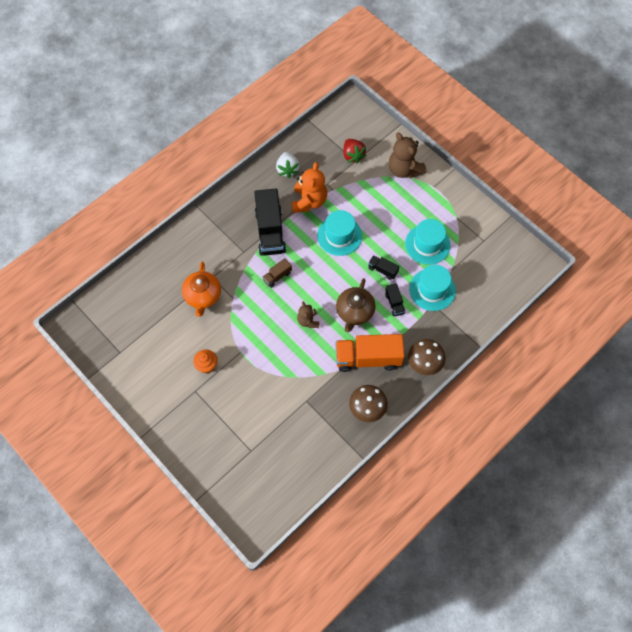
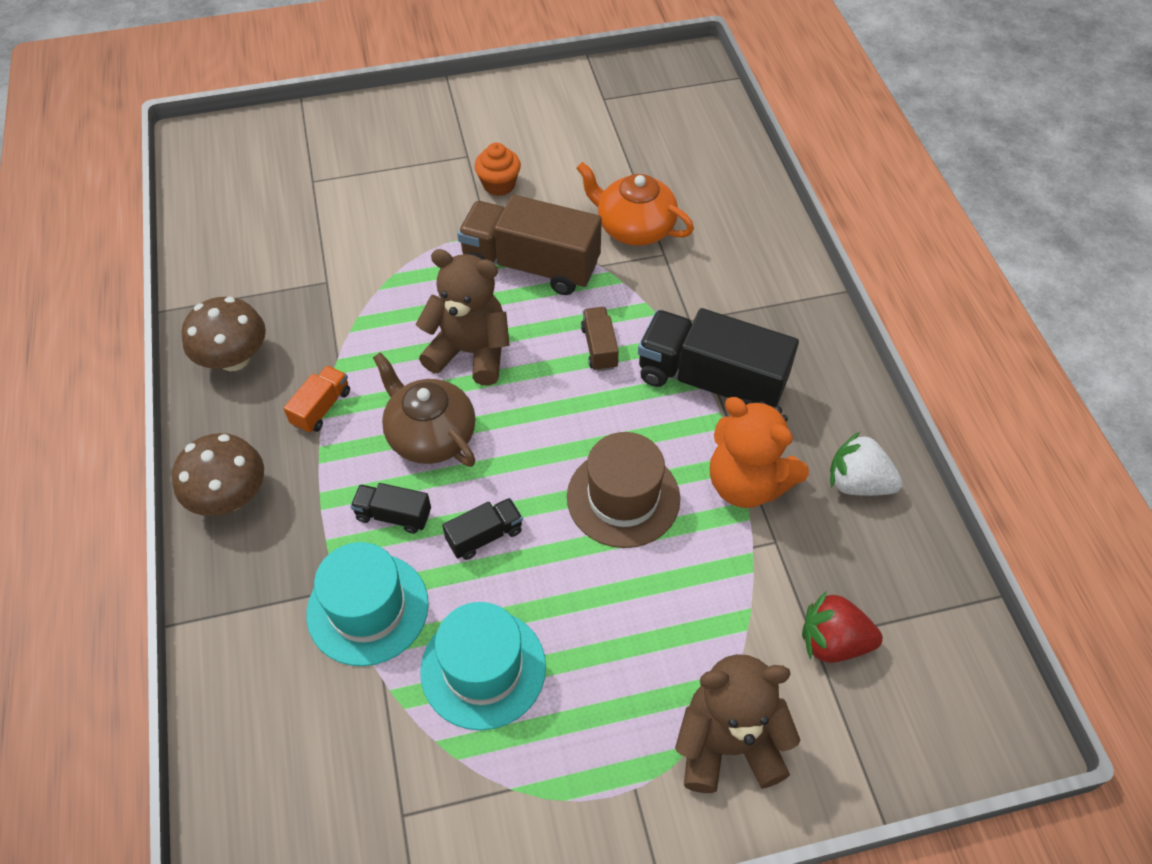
camera: 120 degrees right, 10 degrees down
(248, 324) = (531, 265): none -> brown truck
(308, 321) = (470, 352): brown teddy bear -> brown teddy bear, size x1.74
(339, 236) = (623, 497): turquoise hat -> brown hat
(368, 358) = (321, 408): orange truck -> orange truck, size x0.47

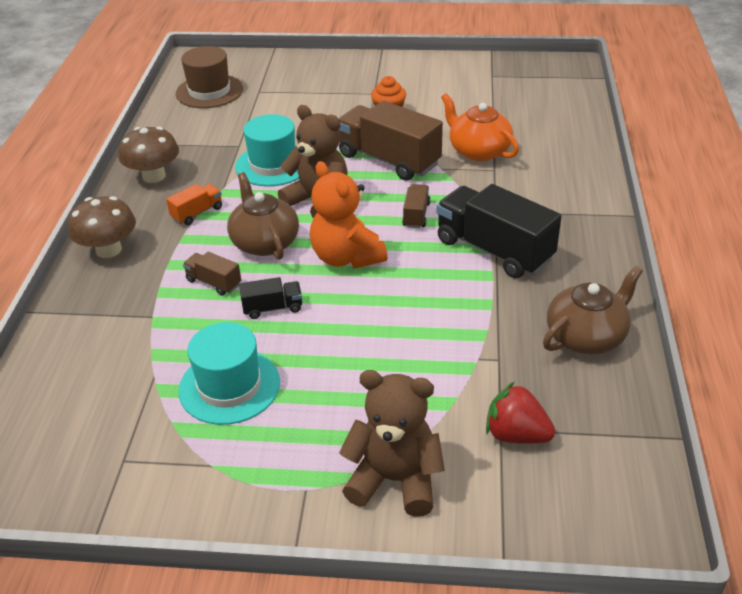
camera: 20 degrees right, 15 degrees down
(368, 608) = (166, 332): turquoise hat -> turquoise hat (273, 165)
(393, 515) = (214, 282): black truck -> brown truck
(623, 497) = (389, 307): brown hat -> brown hat (209, 91)
(747, 483) = (492, 318): orange teddy bear -> orange teddy bear (346, 257)
(857, 483) = (586, 336): white strawberry -> brown teapot

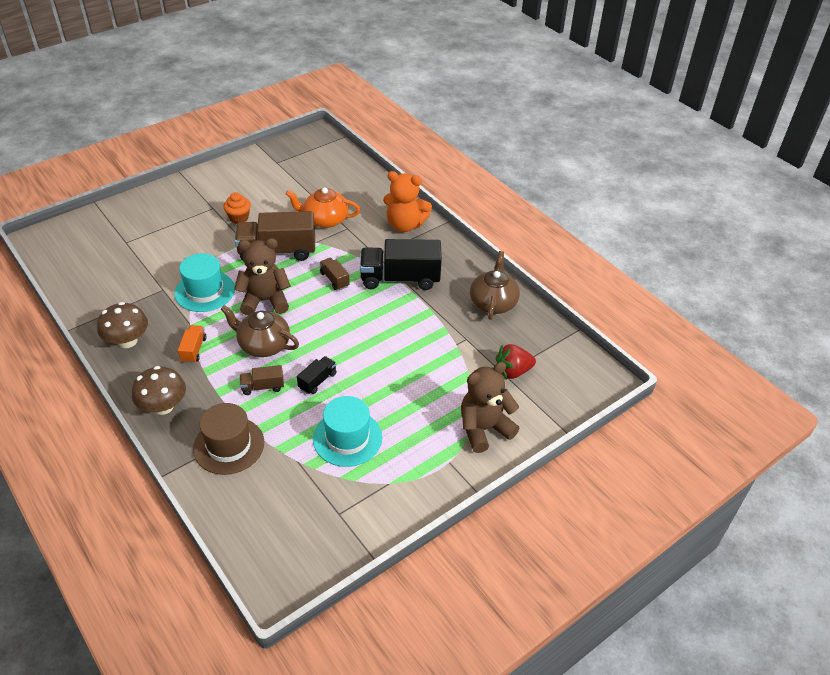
camera: 45 degrees left, 5 degrees up
(209, 91) = (86, 259): brown hat -> brown hat (229, 445)
(346, 257) = (324, 327): orange teddy bear -> orange teddy bear (405, 225)

